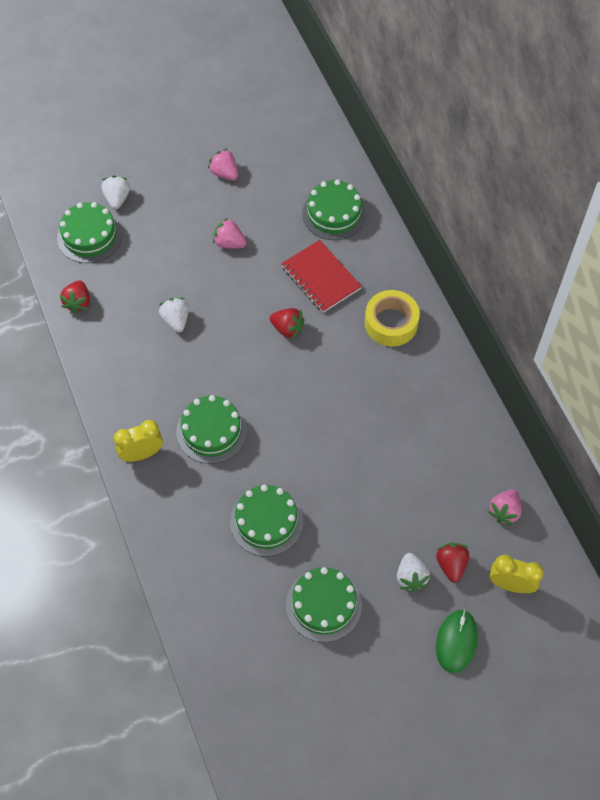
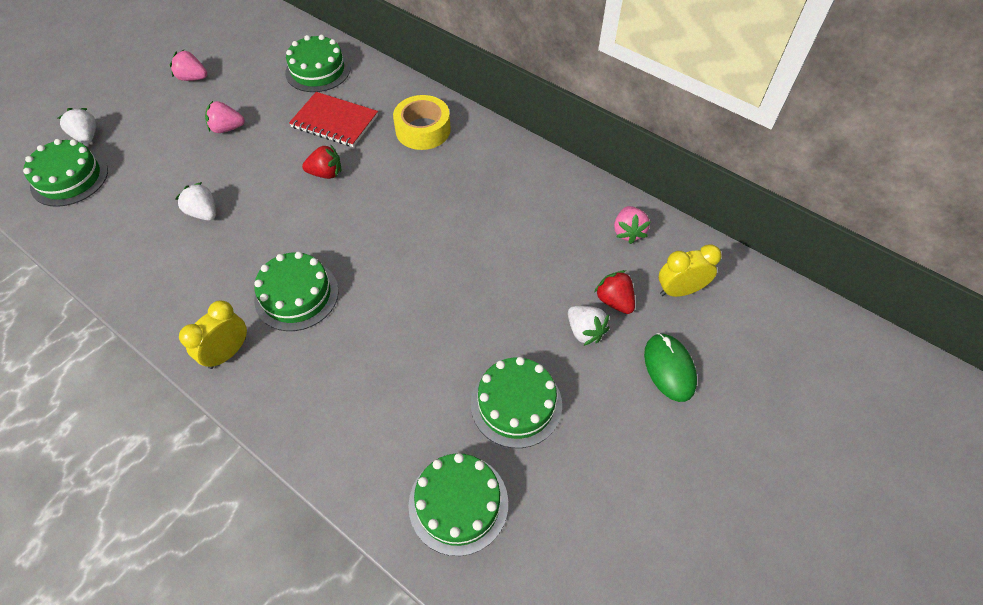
camera: 30 degrees left, 5 degrees down
(78, 302) = (82, 241): red strawberry -> none
(266, 521) = (405, 352): green cake -> green cake (458, 503)

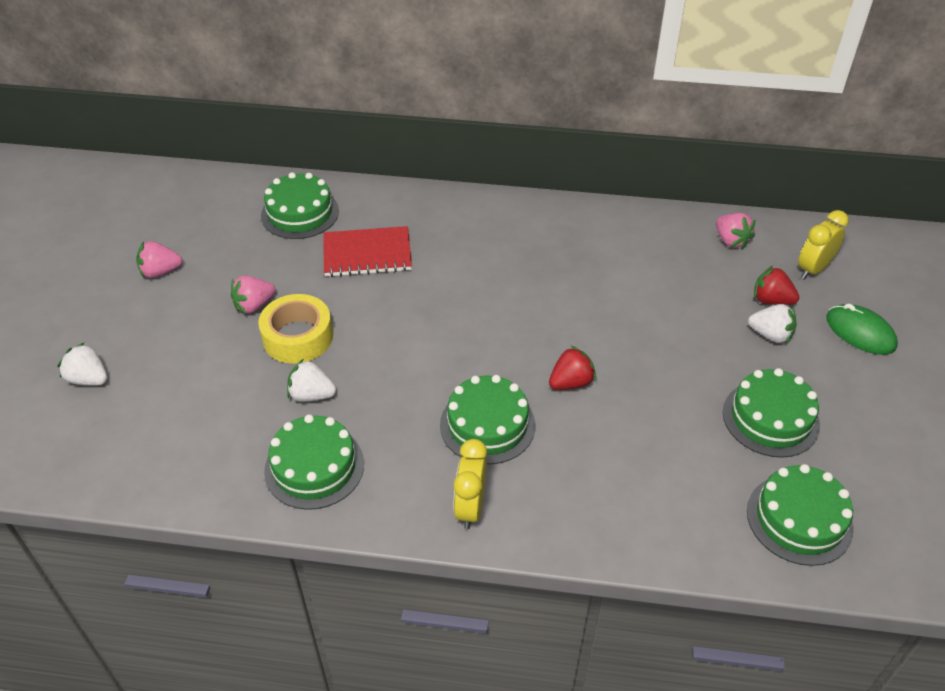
camera: 30 degrees left, 10 degrees down
(69, 178) = (112, 429): green cake -> green cake (314, 467)
(326, 173) = (406, 305): red strawberry -> red strawberry (571, 382)
(423, 130) = (465, 228): yellow tape -> yellow tape (298, 337)

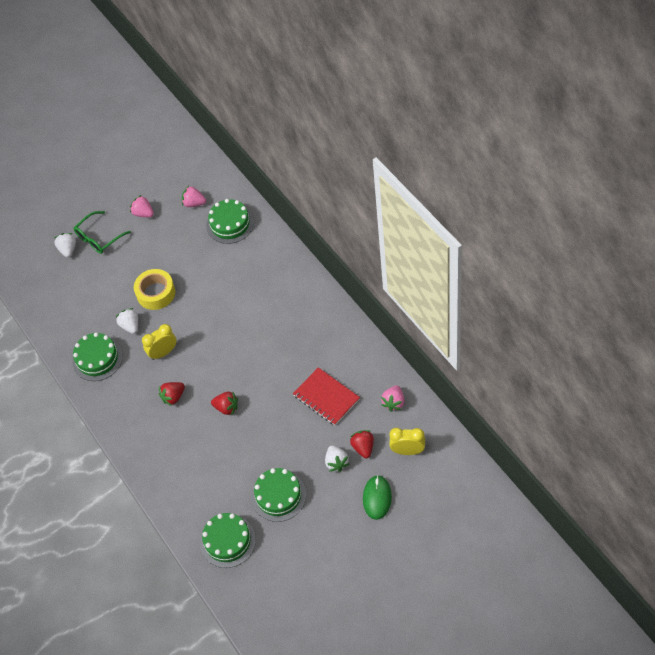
camera: 55 degrees right, 10 degrees up
(124, 336) = (99, 238): none -> green glasses
(254, 305) = (158, 262): pink strawberry -> pink strawberry (194, 203)
(367, 254) = (230, 272): red notebook -> red notebook (326, 397)
(470, 507) = (126, 424): yellow clock -> yellow clock (163, 353)
(487, 425) = (173, 397): green cake -> red strawberry

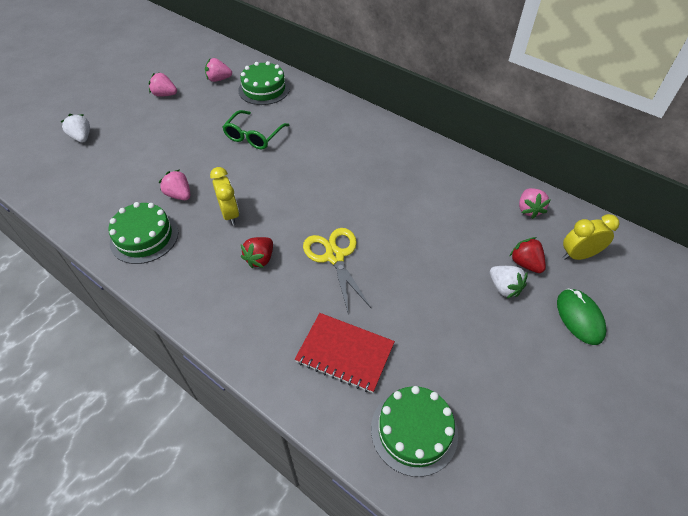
camera: 25 degrees left, 5 degrees down
(99, 238) = (118, 122): green glasses -> green glasses (254, 136)
(130, 326) = (179, 195): white strawberry -> pink strawberry
(156, 293) = (201, 159): yellow tape -> none
(163, 353) = (230, 214): yellow clock -> yellow clock turned 120 degrees clockwise
(226, 408) = (334, 256): red strawberry -> yellow scissors
(278, 496) = (454, 347): green cake -> none
(326, 397) = (450, 220): red notebook -> red notebook (345, 353)

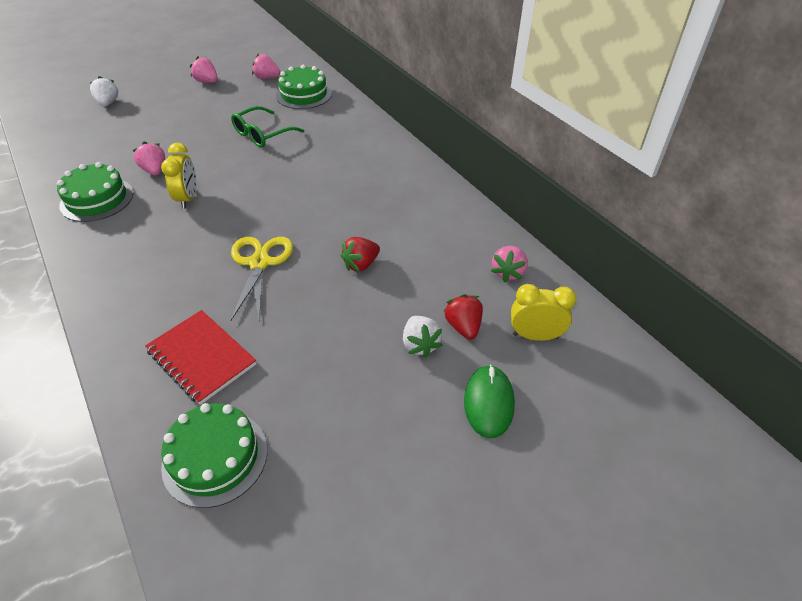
camera: 20 degrees right, 5 degrees down
(260, 259) = (186, 246): red strawberry -> red strawberry (361, 264)

